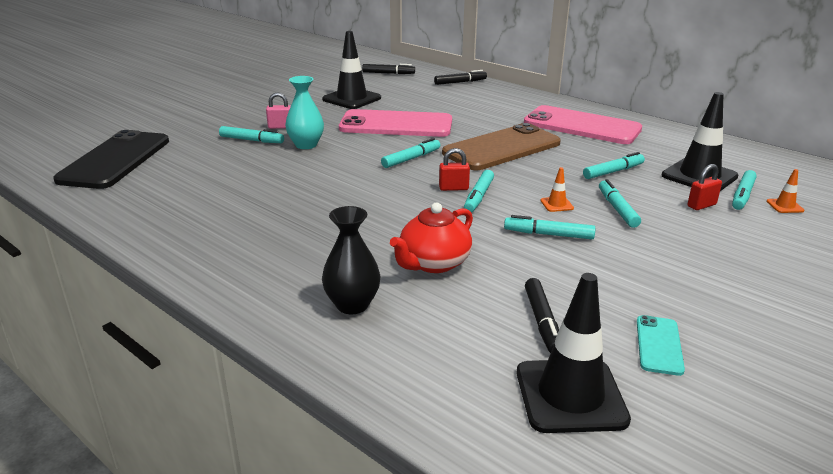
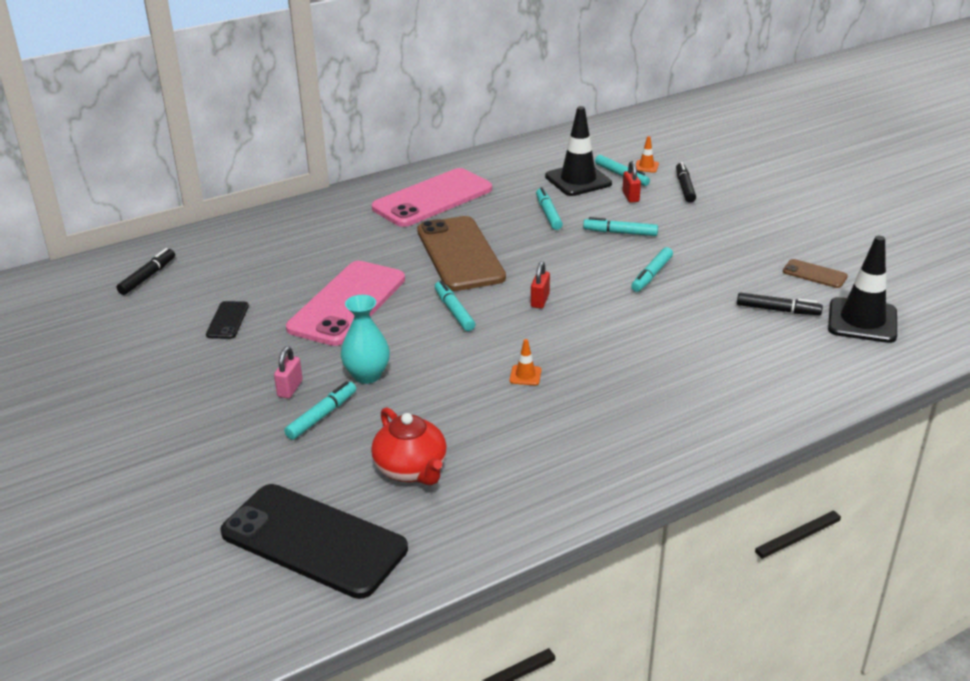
camera: 70 degrees left, 5 degrees up
(351, 99) = (227, 320): black traffic cone -> black phone
(352, 305) = (734, 391): black vase -> none
(433, 263) = (680, 339): red teapot -> red teapot (411, 469)
(460, 82) = (235, 234): black marker -> black marker (685, 187)
(478, 196) = (565, 291): turquoise marker -> none
(556, 204) = (599, 257): orange traffic cone -> orange traffic cone (525, 375)
(659, 345) = (814, 274): turquoise phone -> brown phone

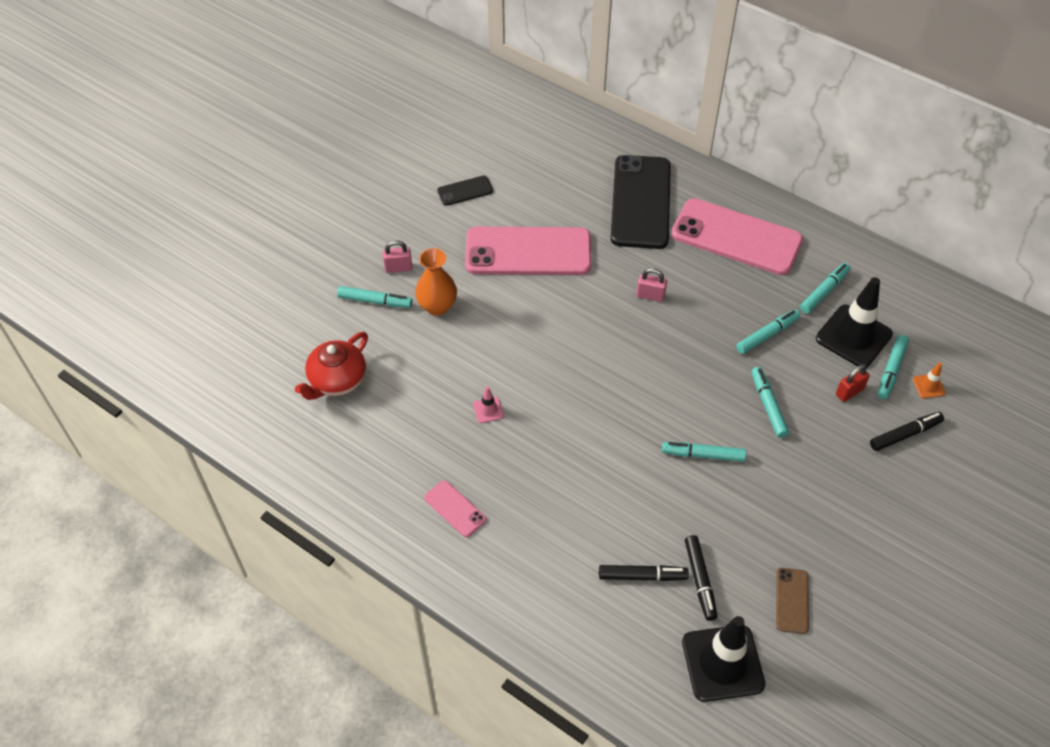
camera: 65 degrees right, 20 degrees up
(148, 277) = (497, 116): black marker -> black marker (642, 576)
(314, 540) = (242, 356): black phone -> black phone (641, 202)
(367, 375) = (437, 306): turquoise vase -> orange vase
(454, 311) = (556, 326): turquoise marker -> turquoise marker (824, 292)
(460, 254) = (650, 295): brown phone -> pink padlock
(525, 375) = (488, 410): orange traffic cone -> pink traffic cone
(540, 301) = (607, 381): red padlock -> none
(633, 425) = (455, 509): none -> pink phone

